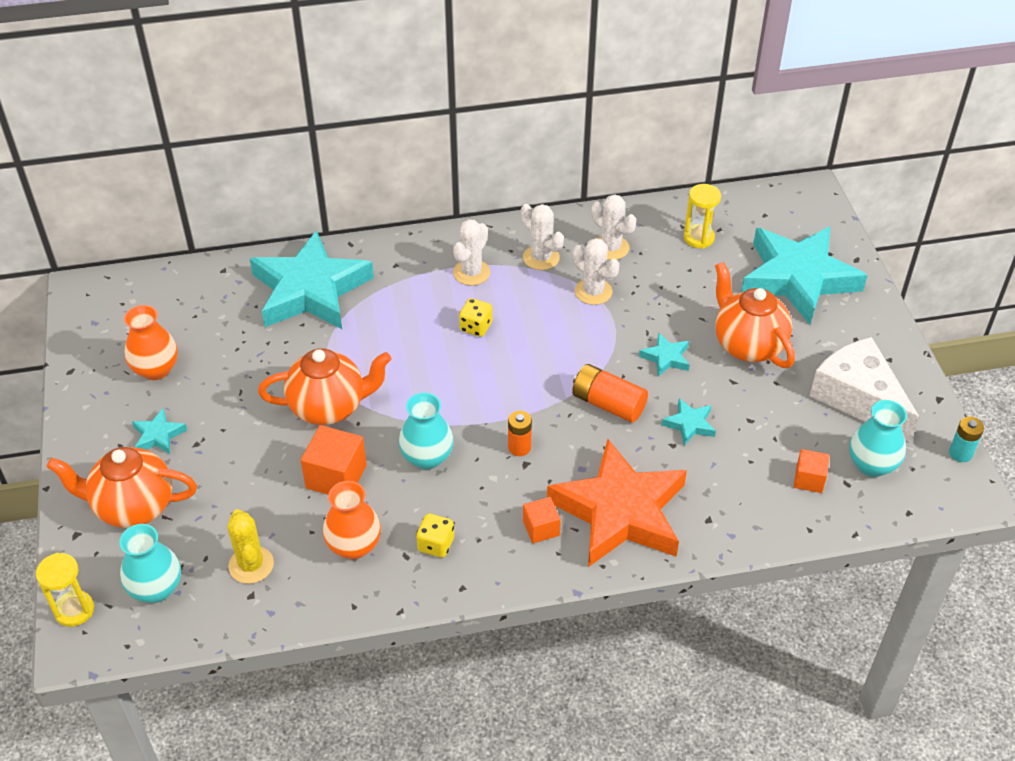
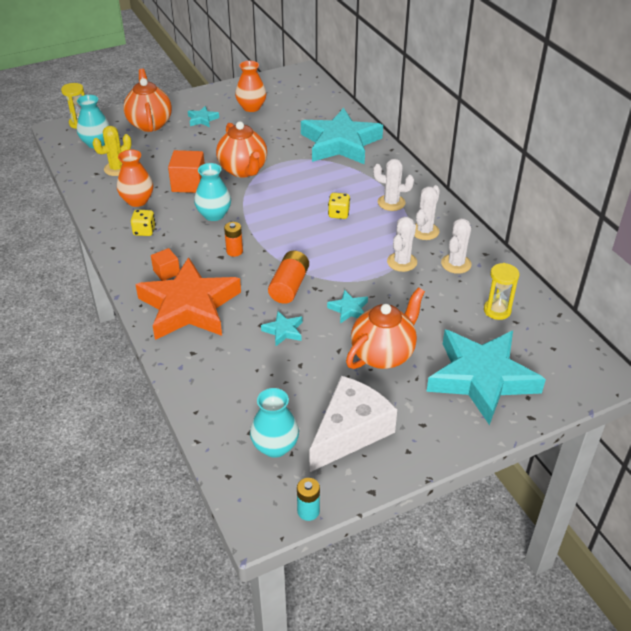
camera: 75 degrees right, 5 degrees down
(809, 479) = (247, 406): orange cube -> none

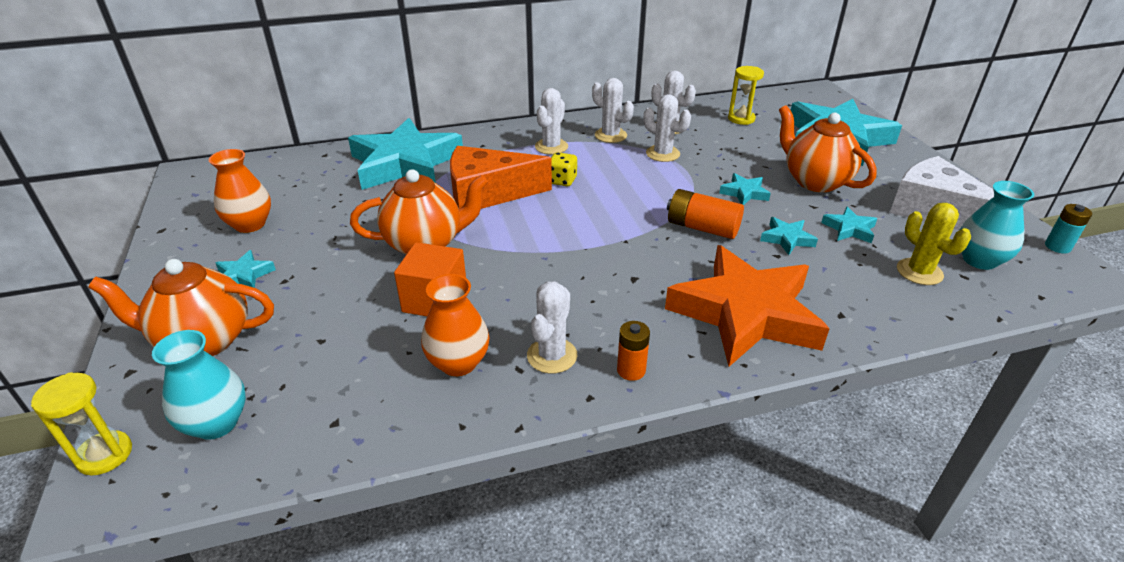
camera: 80 degrees left, 5 degrees down
(117, 169) = (337, 390): yellow cactus -> yellow cactus (919, 272)
(144, 231) = (552, 356): yellow dice -> white cactus
(166, 272) = (665, 333): orange cube -> none
(214, 215) = (530, 278): turquoise vase -> none
(234, 251) = (624, 265): orange battery -> orange battery (631, 370)
(306, 369) = (849, 229): none -> turquoise star
(310, 184) = (488, 193): none -> orange cheese

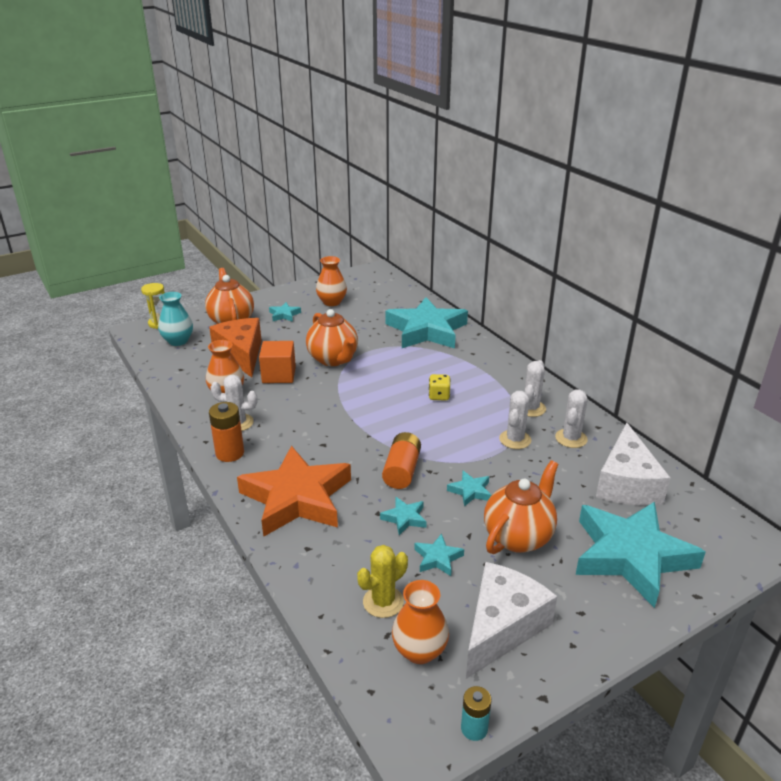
camera: 75 degrees right, 5 degrees down
(488, 193) = (404, 369): orange cheese -> orange cheese (241, 354)
(551, 147) = (490, 383): white cactus -> none
(631, 370) = (230, 453): orange battery -> orange battery, size x1.56
(741, 119) = (626, 483): yellow hourglass -> white cheese
(979, 260) = (419, 651): turquoise vase -> orange vase

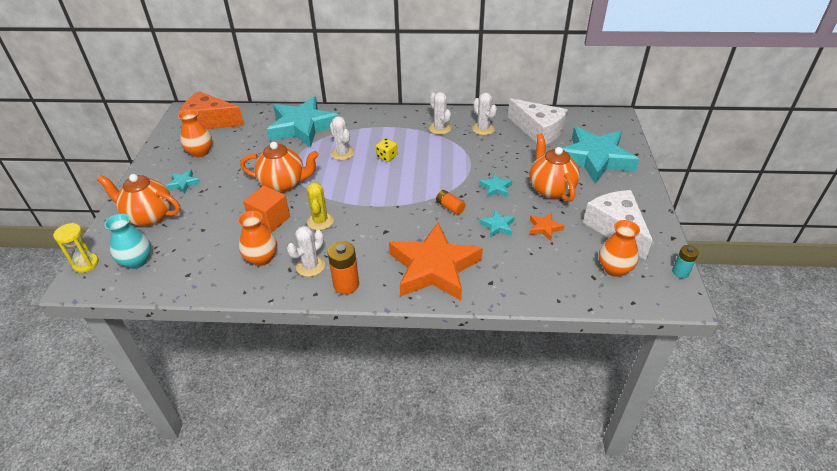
camera: 55 degrees left, 10 degrees up
(241, 354) = (212, 230): orange cheese -> orange cheese (210, 121)
(383, 602) = (565, 267): yellow cactus -> yellow cactus (320, 221)
(402, 470) = (450, 207): orange battery -> orange battery, size x0.64
(437, 558) = (544, 228): turquoise star -> orange star
(515, 439) = (464, 149): white cactus -> white cactus (342, 153)

